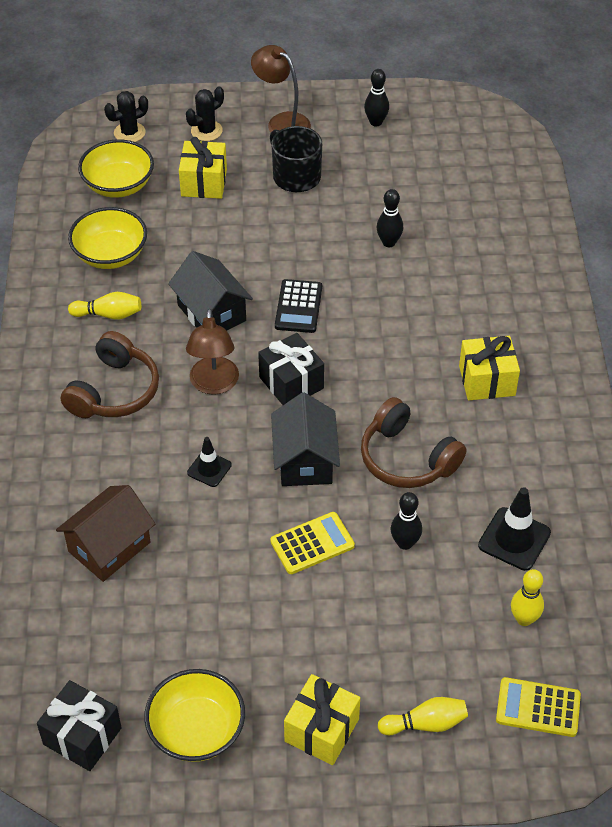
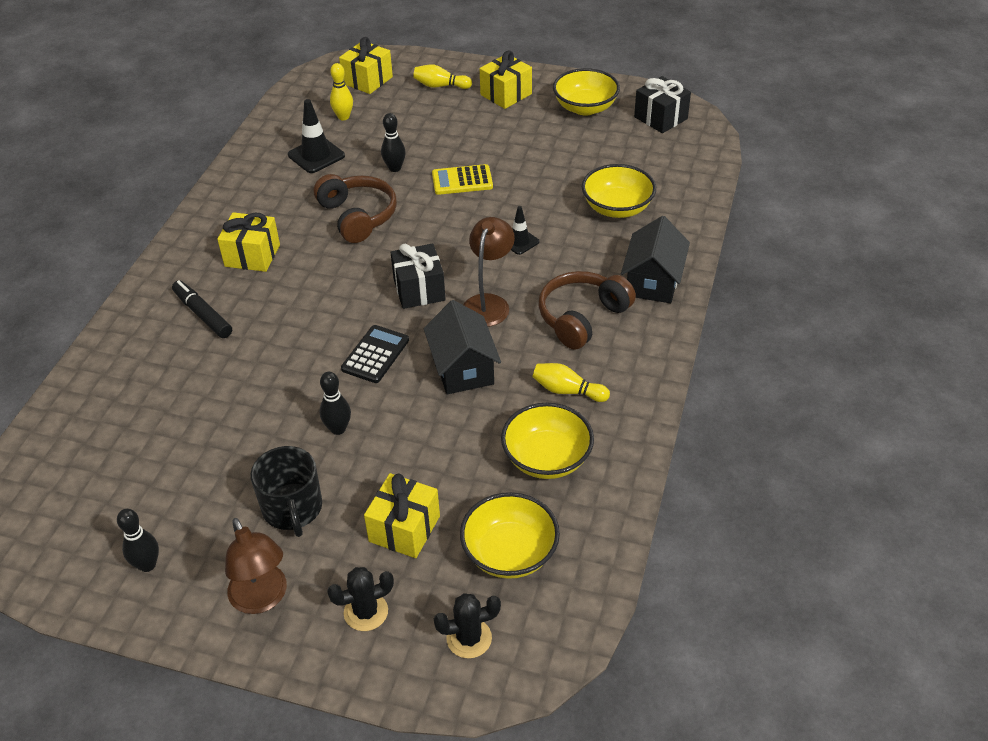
camera: 160 degrees left, 5 degrees down
(109, 547) = (617, 208): brown house -> yellow bowl
(305, 460) = (439, 231): black house -> black house (653, 281)
(389, 242) = (245, 399): black bowling pin -> black bowling pin (338, 429)
(486, 306) = (203, 314): none -> black marker
(538, 707) = (367, 80): yellow calculator -> yellow gift

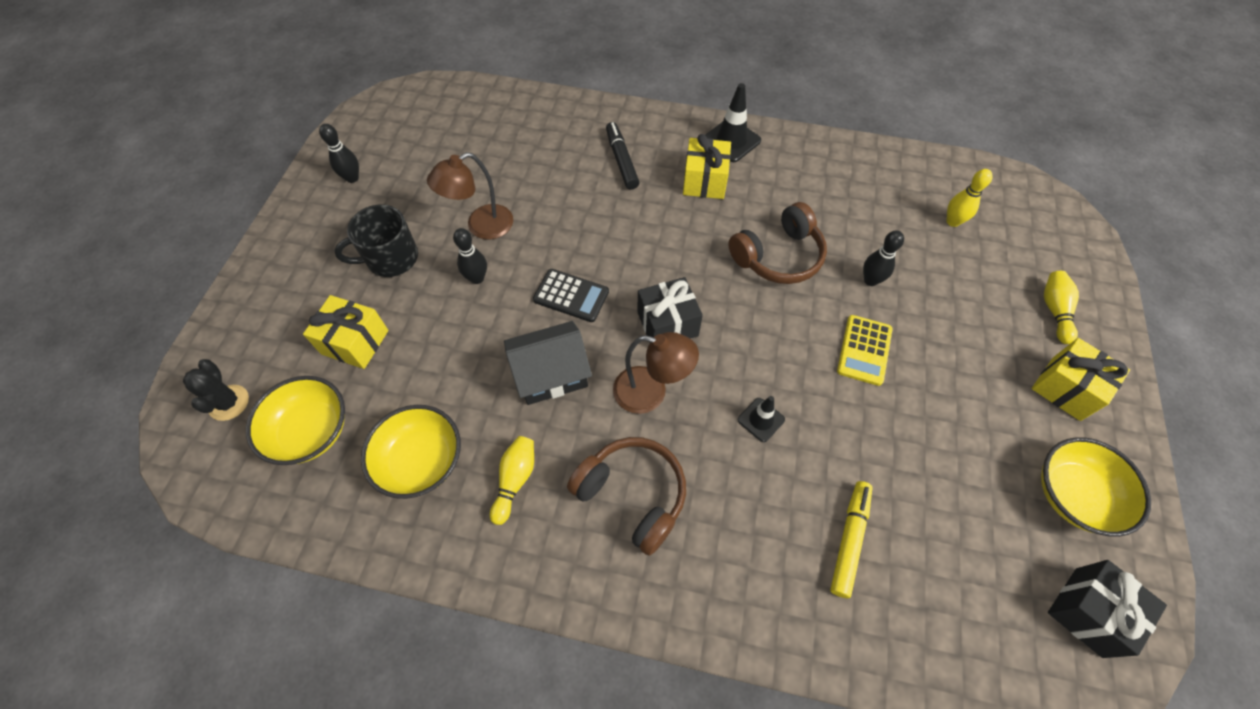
camera: 85 degrees right, 15 degrees up
(203, 314) = (621, 160): black marker -> black marker turned 60 degrees counterclockwise
(262, 599) = (305, 252): brown lamp -> brown lamp (481, 226)
(316, 155) = (874, 207): black traffic cone -> black traffic cone (731, 140)
(366, 612) = (275, 323): black cactus -> none
(367, 80) = (1035, 235): yellow gift -> none
(462, 180) = (864, 350): yellow calculator -> yellow calculator turned 150 degrees counterclockwise
(617, 208) = (849, 540): yellow bowl -> yellow marker
(653, 281) = (705, 585): black house -> none

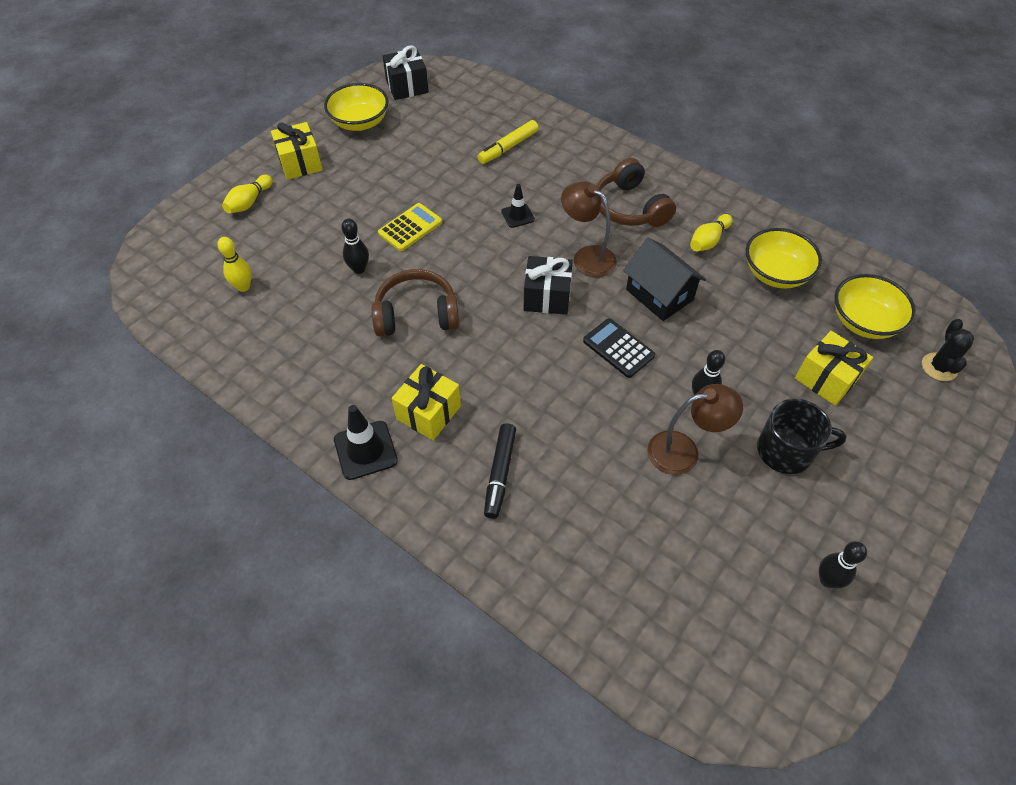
camera: 155 degrees left, 5 degrees down
(551, 374) = (659, 295): black house -> black house turned 45 degrees clockwise

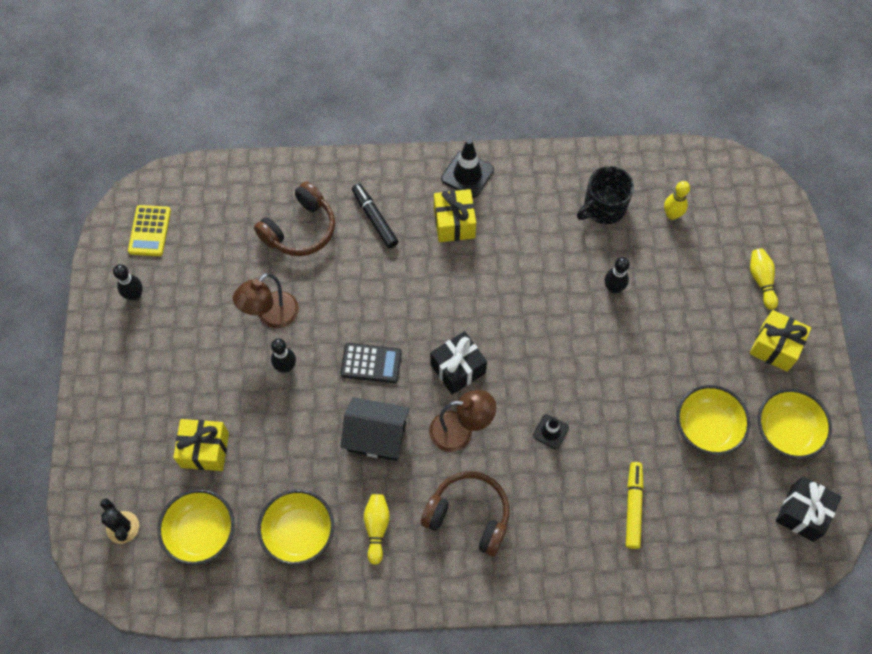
camera: 140 degrees right, 10 degrees up
(407, 153) = (707, 428): none -> yellow bowl
(410, 228) = (618, 353): yellow calculator -> yellow calculator (149, 231)
(416, 314) = (534, 284): brown headphones -> brown headphones (300, 229)
(786, 451) = (203, 366): black mug -> black mug (603, 207)

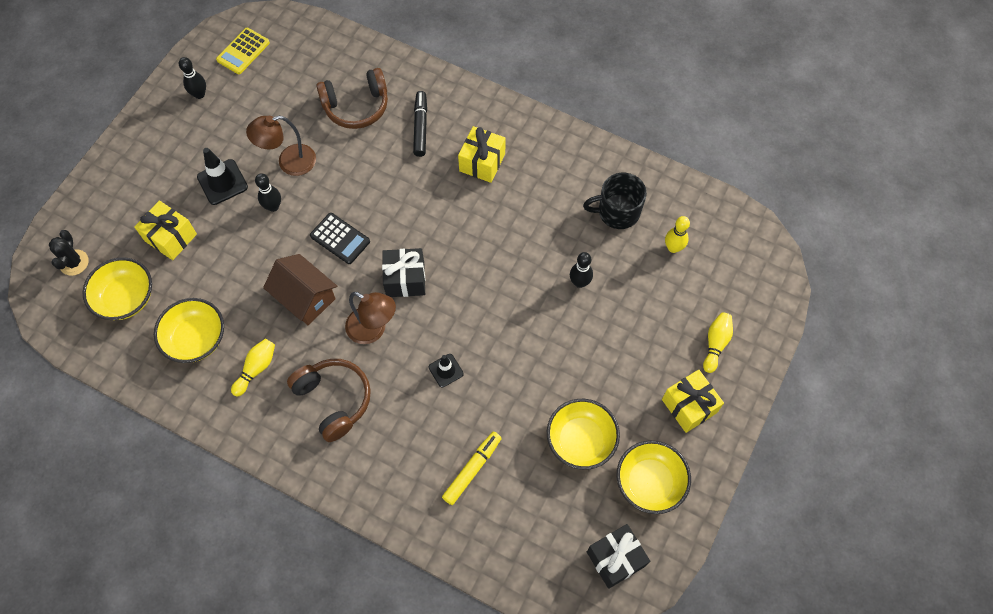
camera: 30 degrees right, 0 degrees up
(376, 436) = (305, 297): black house -> brown house
(467, 174) = (520, 128): black traffic cone -> black traffic cone (222, 182)

